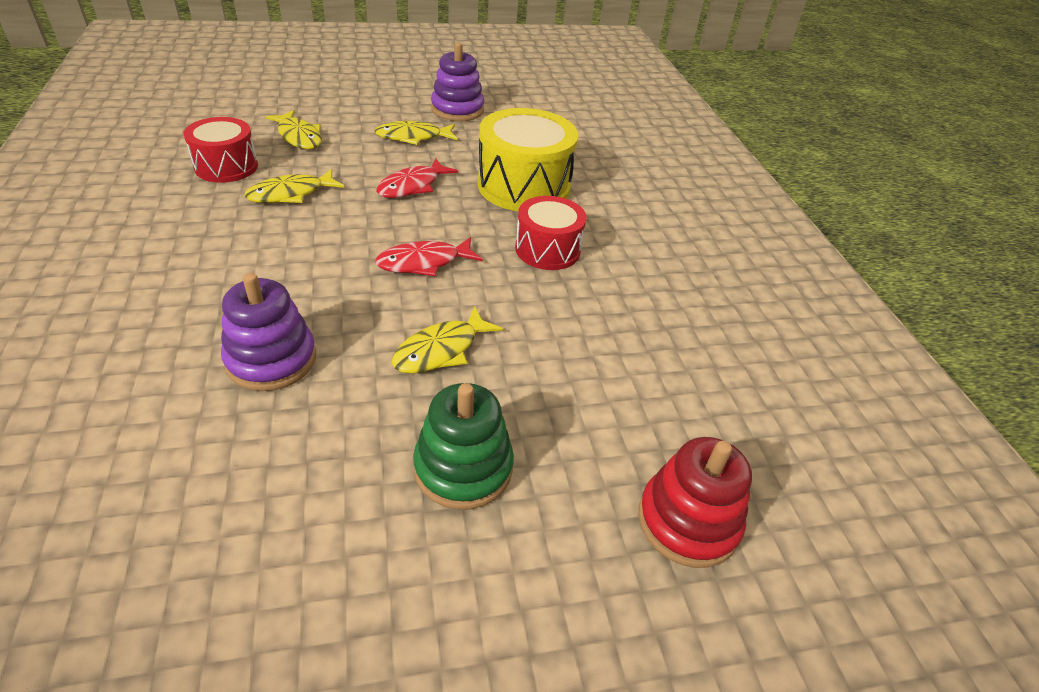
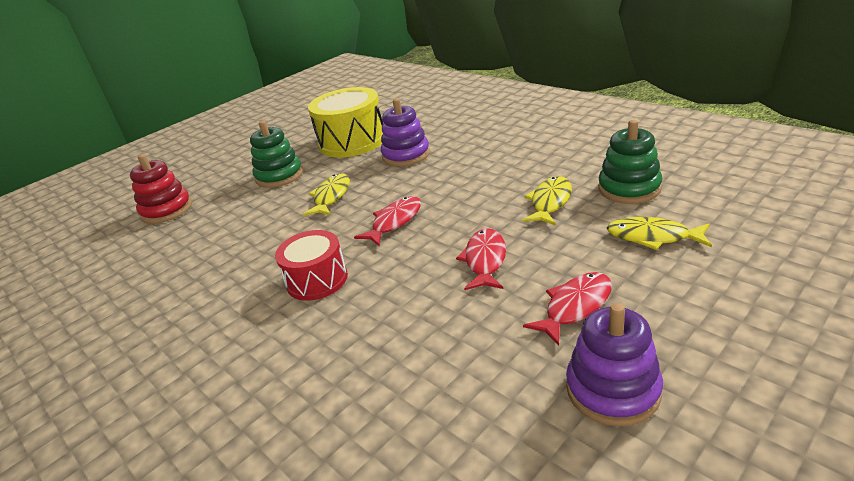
camera: 155 degrees right, 10 degrees down
(226, 166) = (629, 188): red drum -> green stacking toy
(413, 137) = (575, 307): yellow fish -> red fish
(523, 186) = (394, 325): yellow drum -> yellow drum (352, 141)

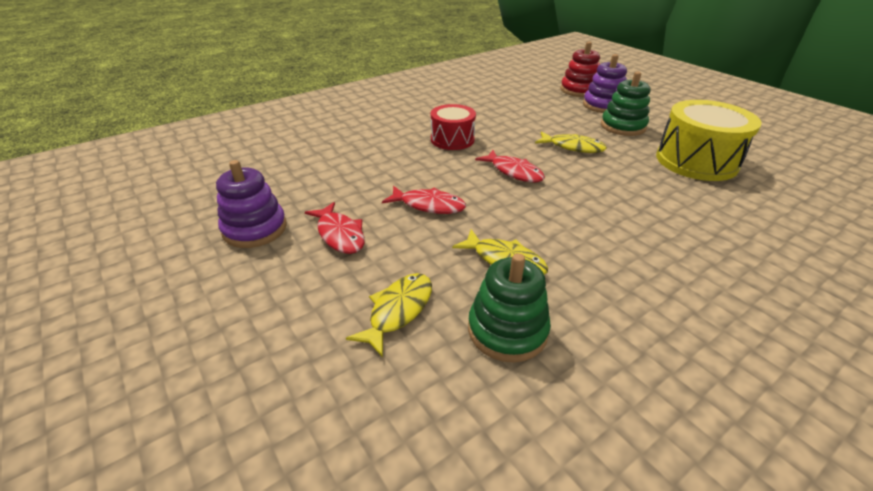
camera: 95 degrees right, 5 degrees up
(406, 155) = (651, 188): purple stacking toy -> purple stacking toy (603, 105)

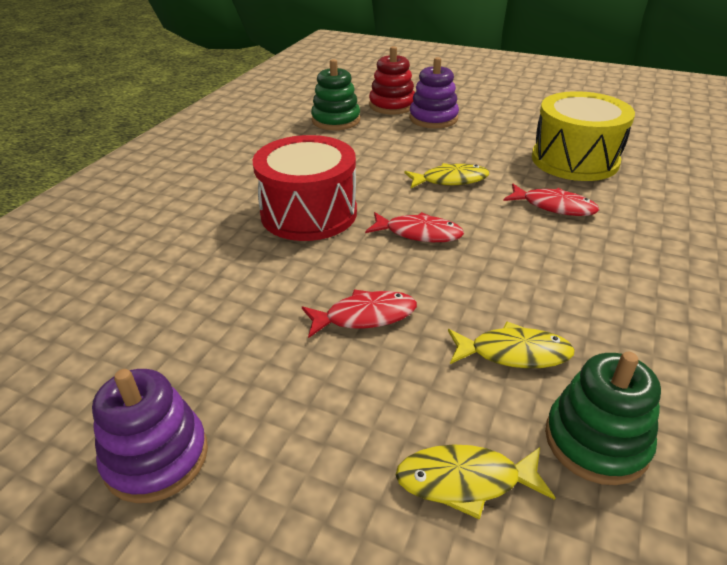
camera: 30 degrees left, 0 degrees up
(340, 234) = (291, 408): red fish -> red fish (554, 206)
(398, 311) = (465, 481): yellow fish -> yellow fish turned 90 degrees counterclockwise
(452, 139) = (309, 213): red drum -> red drum, size x1.60
(623, 126) = (475, 139): green stacking toy -> green stacking toy (336, 120)

